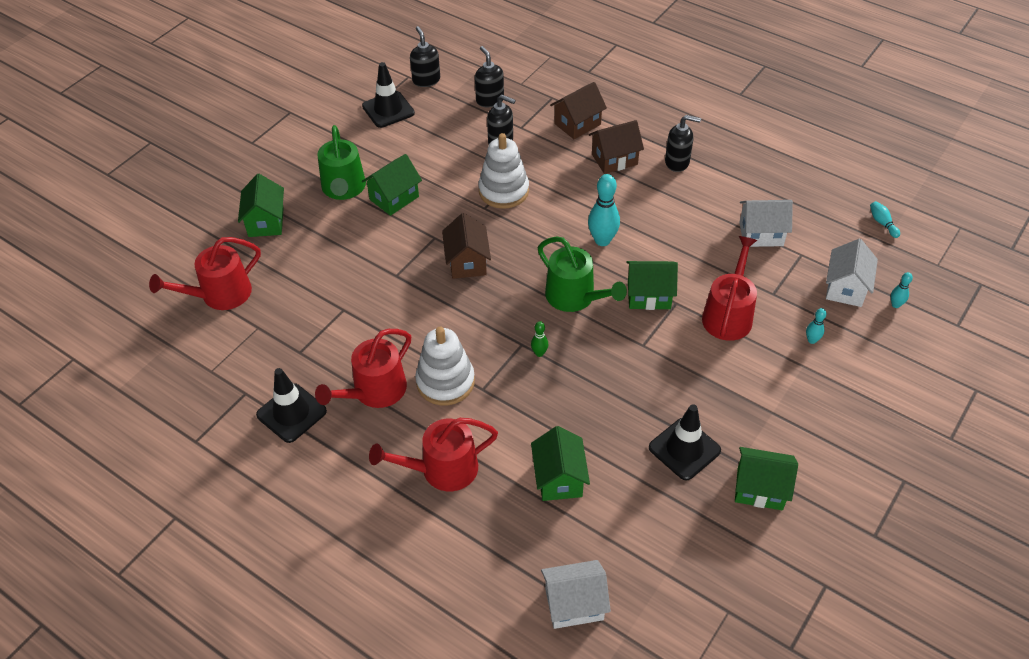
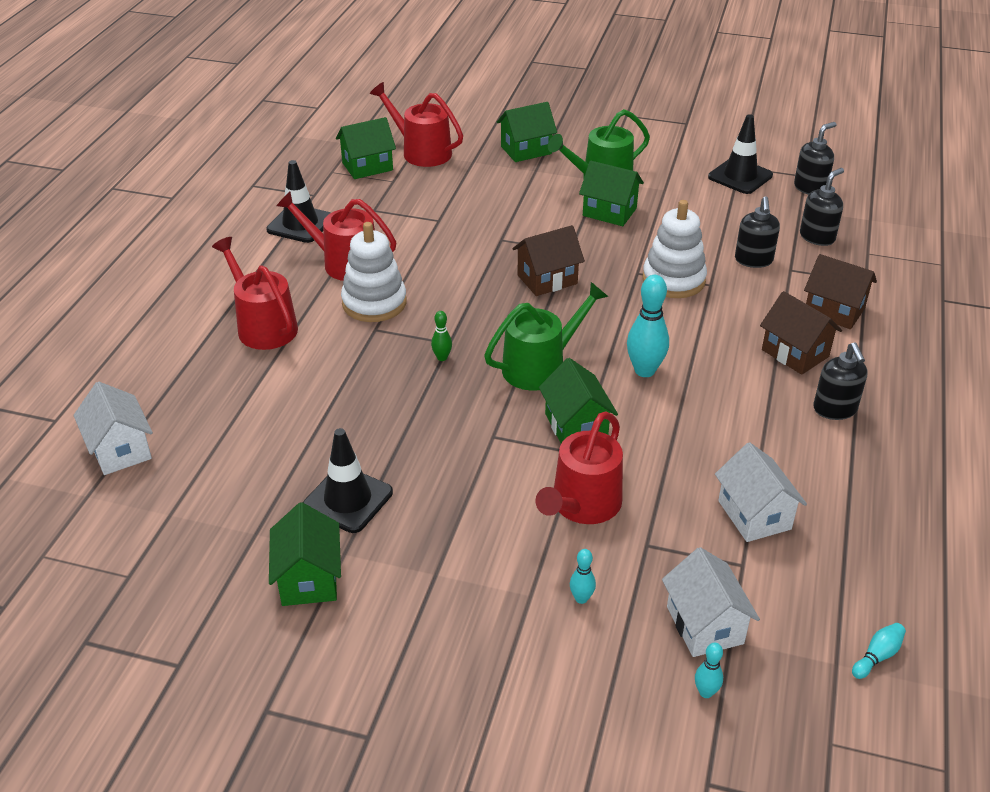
camera: 70 degrees right, 10 degrees down
(559, 478) = (275, 407): green house -> green house (367, 166)
(574, 297) = (540, 367): green watering can -> green watering can turned 150 degrees counterclockwise
(728, 315) = (582, 505): red watering can -> red watering can turned 120 degrees clockwise
(845, 288) = (705, 625): white house -> white house turned 75 degrees clockwise

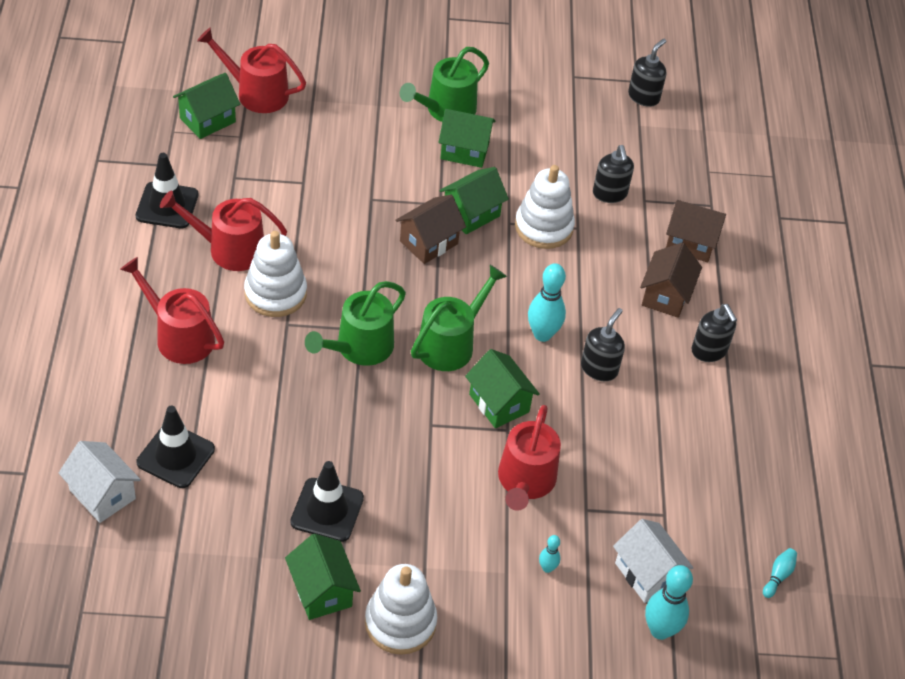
camera: 20 degrees left, 10 degrees up
(385, 627) = (400, 622): none -> white stacking toy
(442, 357) = (359, 347): green bowling pin -> green watering can
(526, 150) = (361, 78): green house -> green house (471, 214)
(706, 692) = (660, 630): turquoise bowling pin -> turquoise bowling pin, size x1.97
(740, 176) = (576, 89): black traffic cone -> black traffic cone (175, 456)
(754, 515) = (664, 467): white house -> none
(795, 353) = (666, 296): brown house -> brown house turned 75 degrees clockwise
(817, 237) = (661, 158): black soap dispenser -> black soap dispenser (599, 368)

